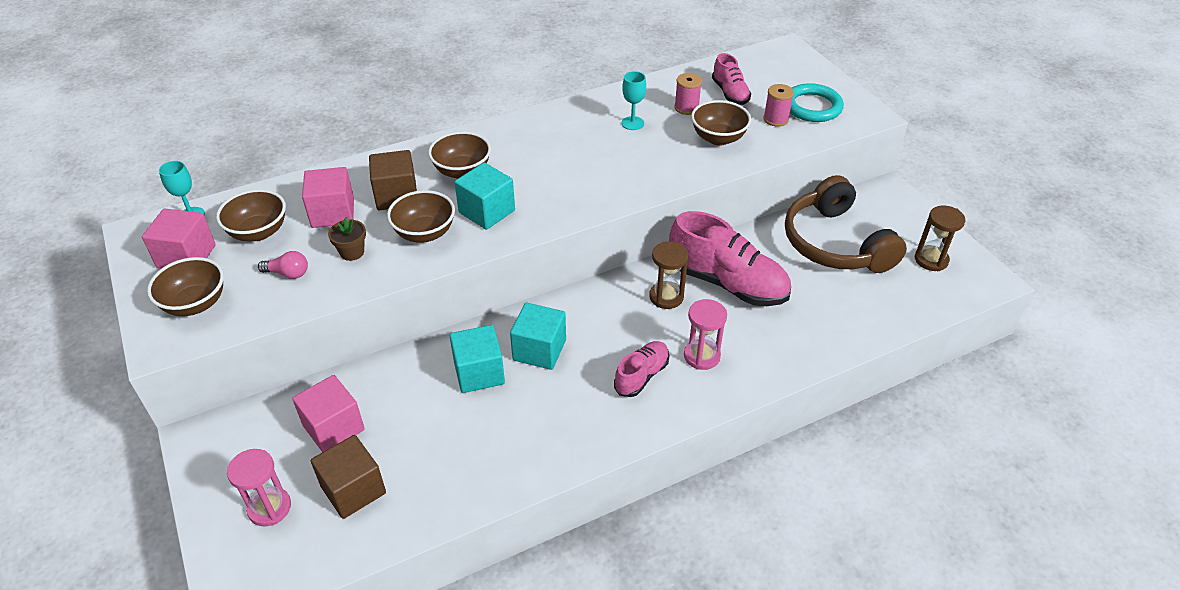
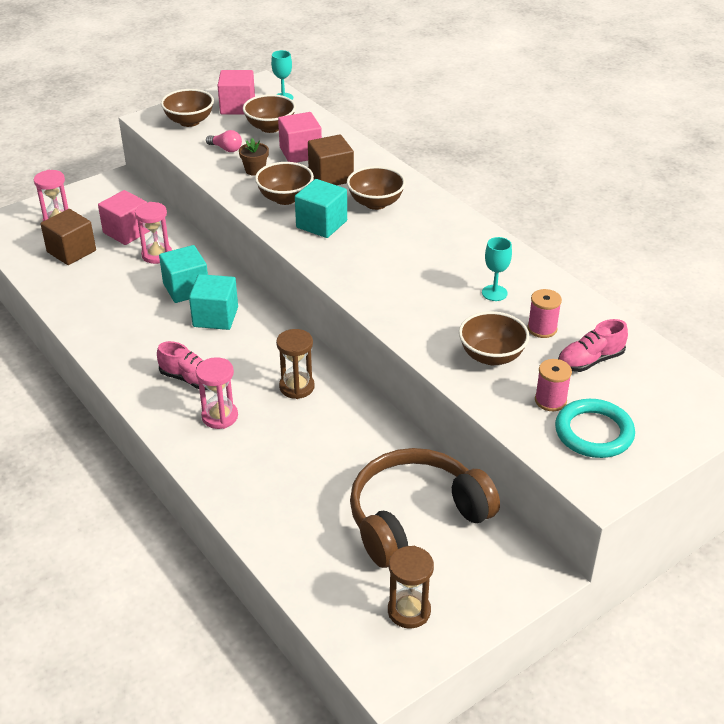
camera: 80 degrees right, 5 degrees down
(288, 273) = (226, 149): pink light bulb -> pink light bulb turned 60 degrees counterclockwise
(399, 398) = (157, 255): none -> pink hourglass
(727, 283) = (326, 429): pink shoe -> none

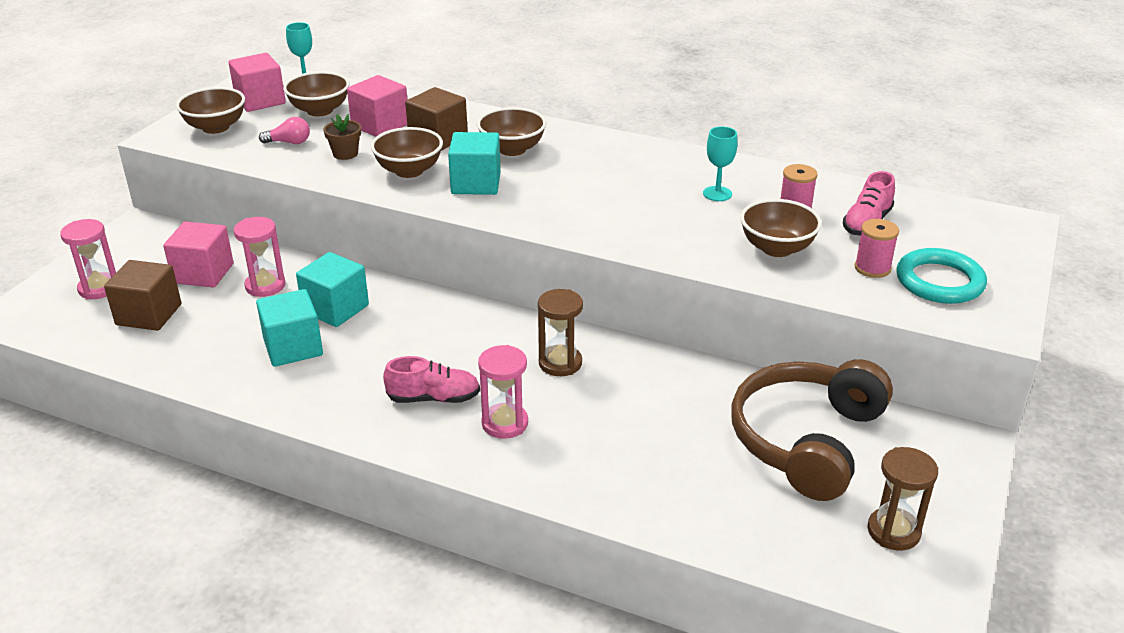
camera: 30 degrees left, 5 degrees down
(215, 317) = (399, 326): turquoise cube -> turquoise cube (293, 347)

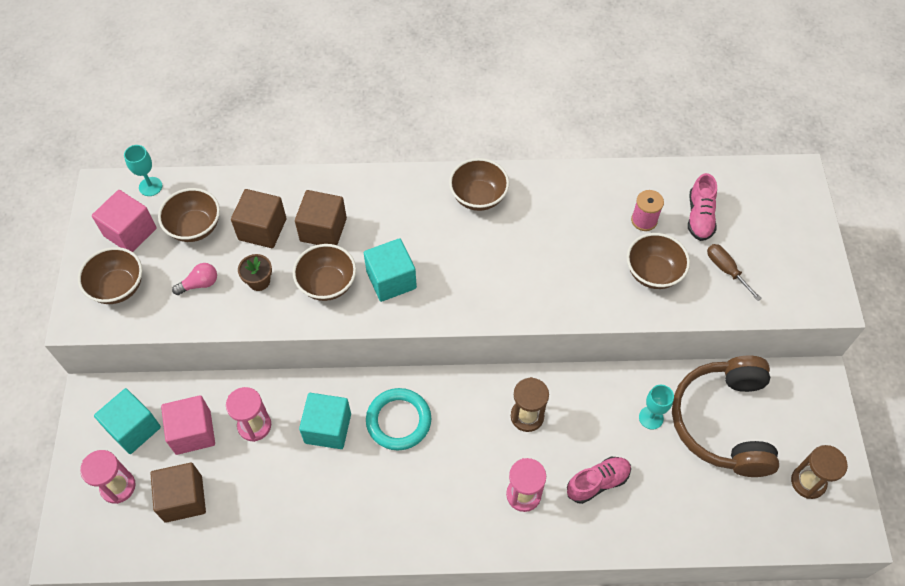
camera: 25 degrees left, 25 degrees up
(293, 347) = (324, 485): turquoise cube -> turquoise cube (133, 428)
(380, 125) = (262, 229): pink cube -> brown cube
(434, 398) = (460, 492): pink shoe -> pink shoe (597, 482)
(512, 149) = (393, 222): brown bowl -> brown bowl (478, 197)
(717, 194) = (579, 221): turquoise goblet -> turquoise goblet (651, 417)
(872, 268) = (726, 270): pink spool -> brown screwdriver
(939, 281) = (774, 267): turquoise ring -> turquoise ring (398, 421)

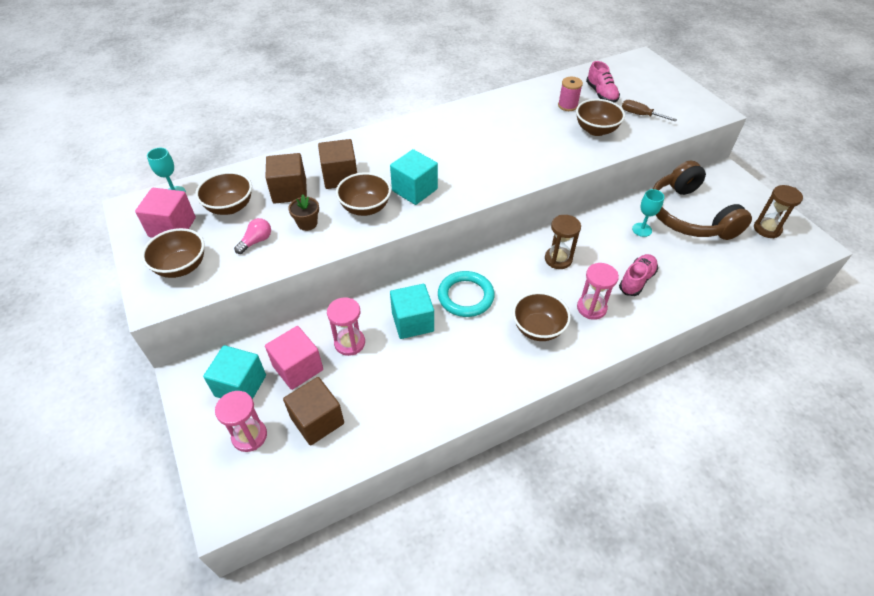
camera: 25 degrees left, 10 degrees down
(478, 197) = (445, 125): brown bowl -> brown bowl (538, 328)

